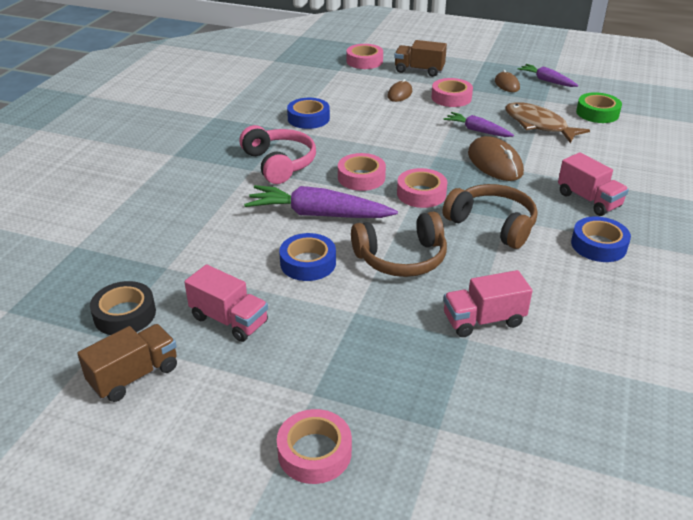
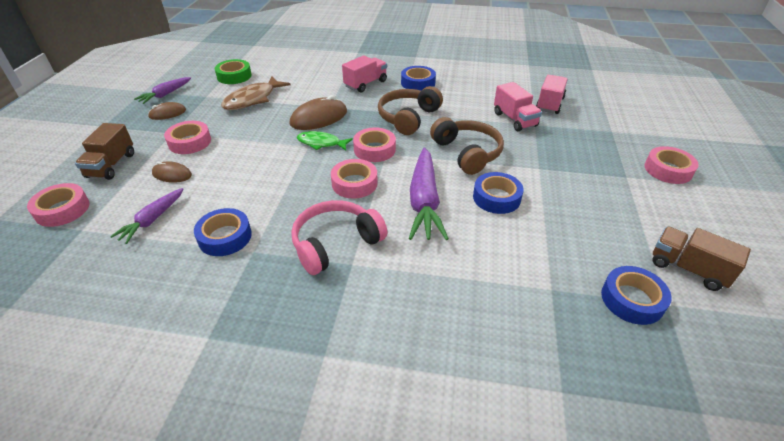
camera: 100 degrees left, 5 degrees up
(125, 314) = (632, 300): black tape -> blue tape
(229, 320) = (590, 229): pink truck -> pink truck (549, 104)
(439, 162) = (321, 143): none -> green fish
(477, 131) = (262, 126): purple carrot -> purple carrot (152, 220)

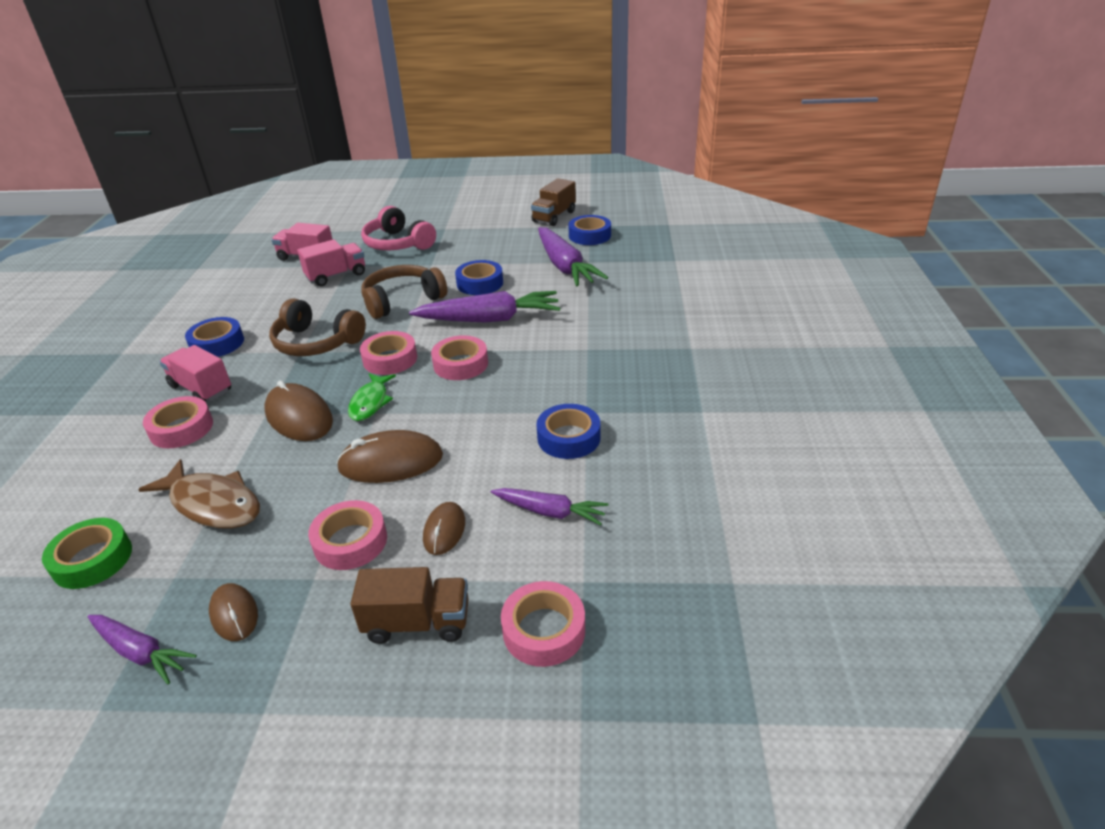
camera: 95 degrees left, 5 degrees down
(250, 153) = (391, 462): none -> brown mouse
(335, 243) = (562, 362): pink headphones -> pink headphones (398, 244)
(536, 265) = (565, 266): none -> purple carrot
(668, 170) = (435, 212): pink tape -> pink tape (181, 428)

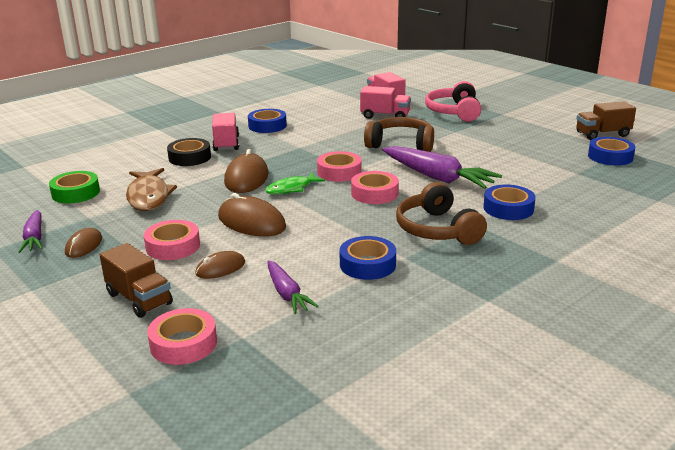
camera: 45 degrees right, 10 degrees down
(181, 428) = (189, 157): pink tape -> black tape
(316, 343) = (315, 146): brown headphones -> brown headphones (437, 229)
(480, 283) = (468, 154): blue tape -> blue tape (508, 208)
(565, 266) = (551, 168): purple carrot -> none

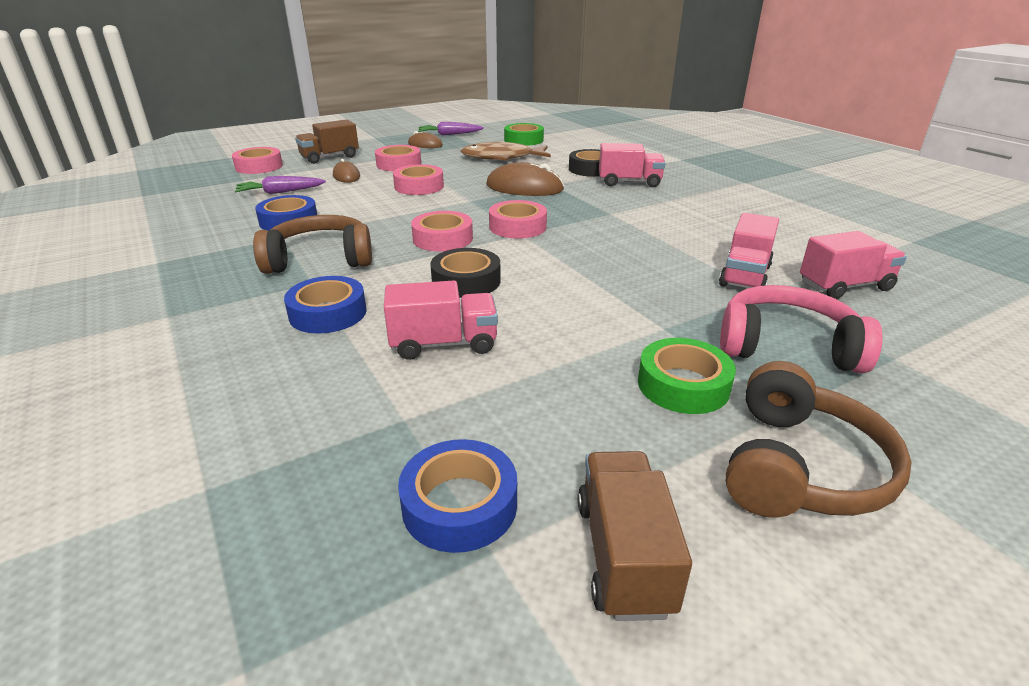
camera: 100 degrees right, 5 degrees up
(251, 222) = (419, 186): brown mouse -> pink tape
(267, 126) = (692, 201): blue tape -> none
(291, 188) = (484, 203): green fish -> none
(401, 144) = (605, 272): brown headphones -> brown headphones (800, 467)
(437, 177) = (466, 281): purple carrot -> black tape
(501, 128) = (683, 385): none -> green tape
(512, 173) = (444, 344): none -> pink truck

